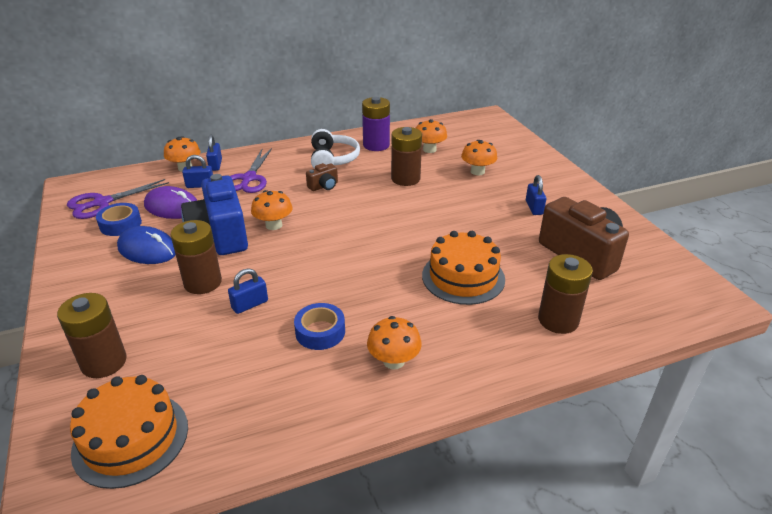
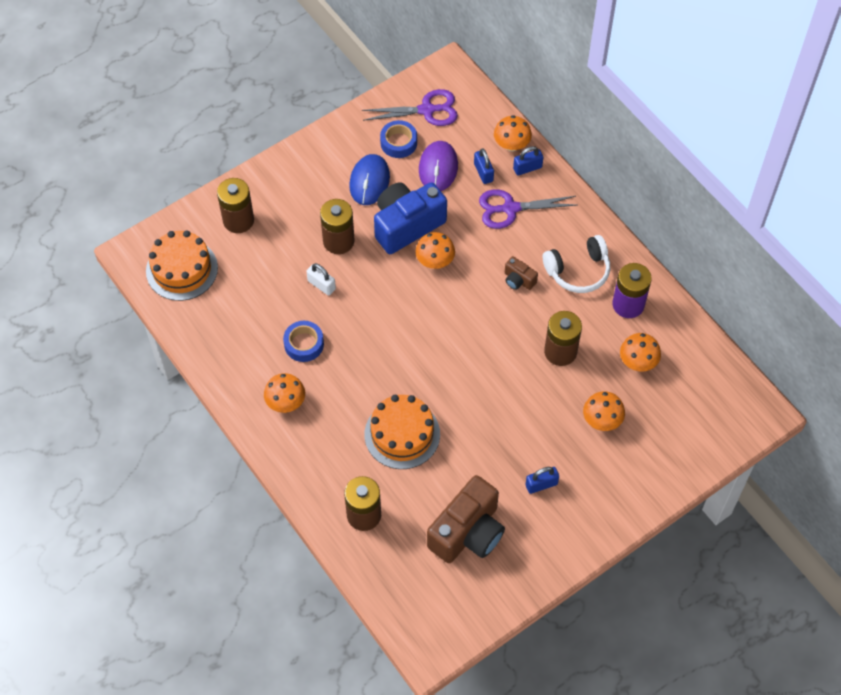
camera: 75 degrees right, 25 degrees up
(102, 203) = (427, 110): purple scissors -> purple scissors turned 135 degrees clockwise
(250, 304) = (321, 285): blue padlock -> white padlock

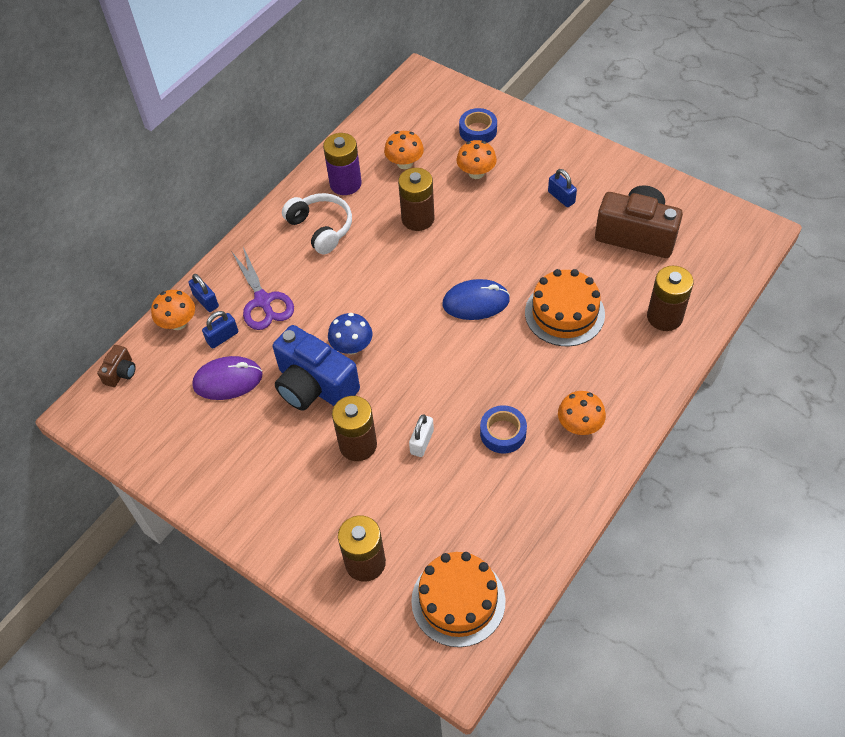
camera: 105 degrees left, 5 degrees down
(369, 181) = (265, 441): blue mouse -> blue mouse (476, 302)
(398, 142) = (202, 429): blue tape -> blue tape (478, 131)
(427, 110) = (147, 416): purple scissors -> none
(435, 261) = (352, 346): orange mushroom -> blue mushroom
(518, 280) = (349, 271): brown camera -> brown camera (121, 373)

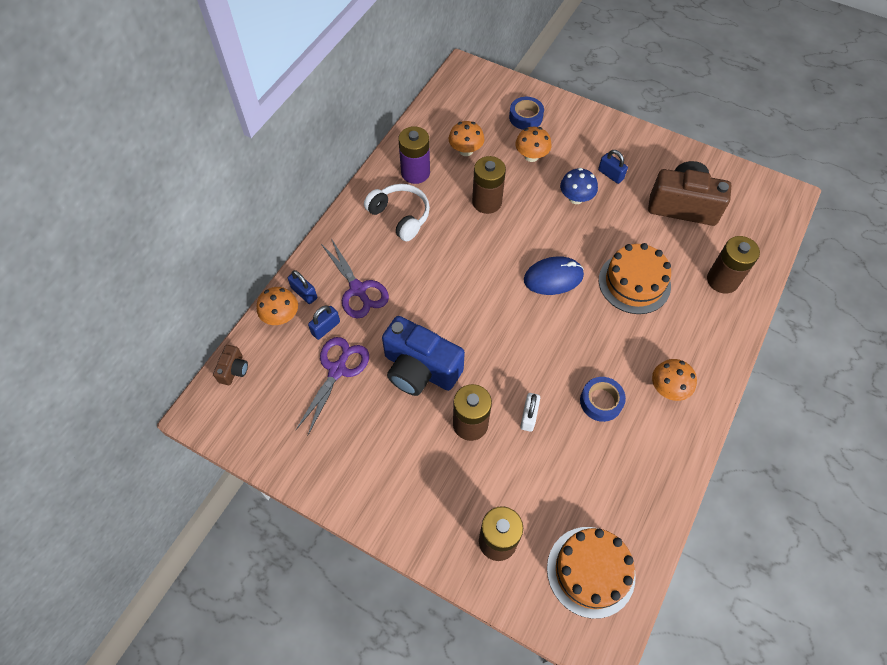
camera: 10 degrees left, 5 degrees up
(228, 380) = (337, 370): purple mouse -> purple scissors
(352, 346) = (448, 328): blue mushroom -> blue mushroom (576, 198)

